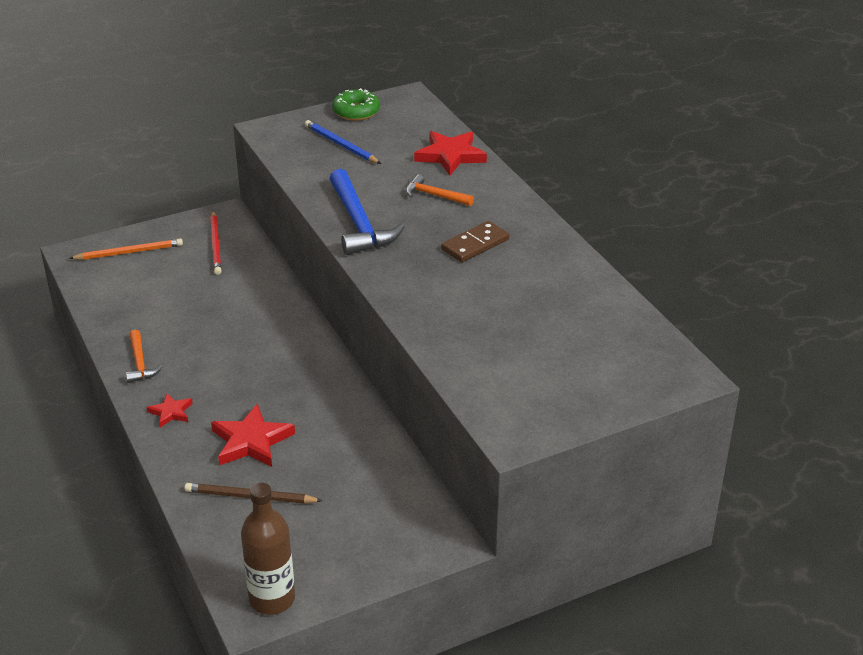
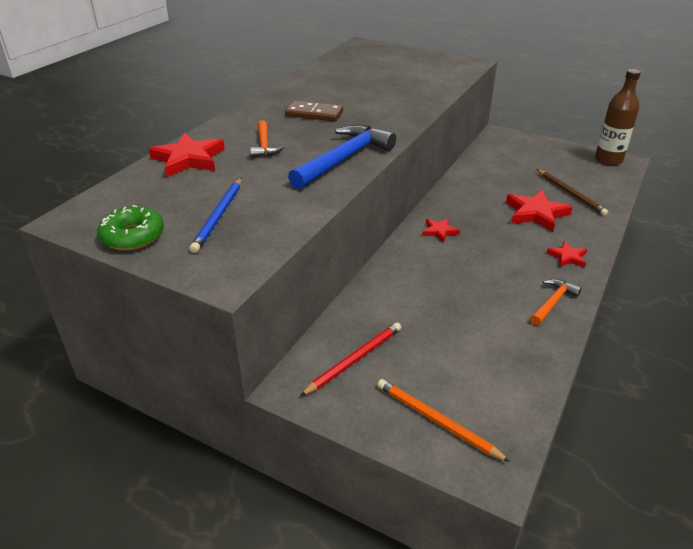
camera: 125 degrees left, 0 degrees up
(302, 358) = (439, 231): none -> red star

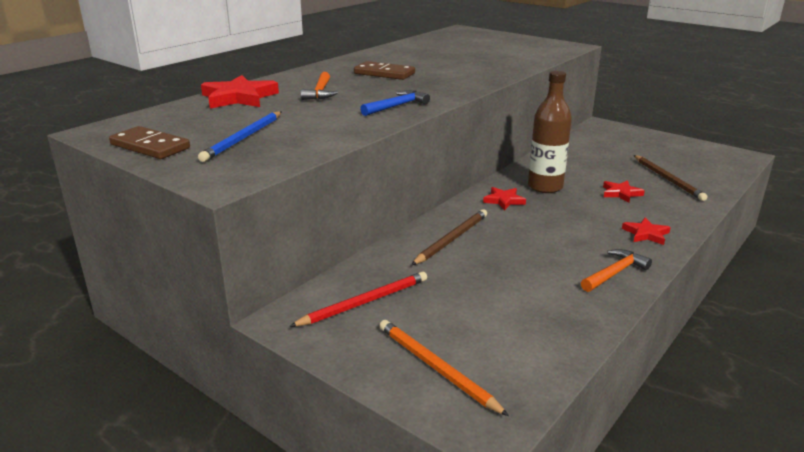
camera: 10 degrees right, 10 degrees down
(133, 236) = (150, 146): green donut -> brown domino
(344, 159) = (396, 106): blue hammer -> blue hammer, size x0.54
(407, 281) = (451, 239): none -> brown pencil
(536, 213) = (621, 193): red star -> red star, size x0.55
(608, 160) = (722, 154): brown bottle -> brown bottle (545, 187)

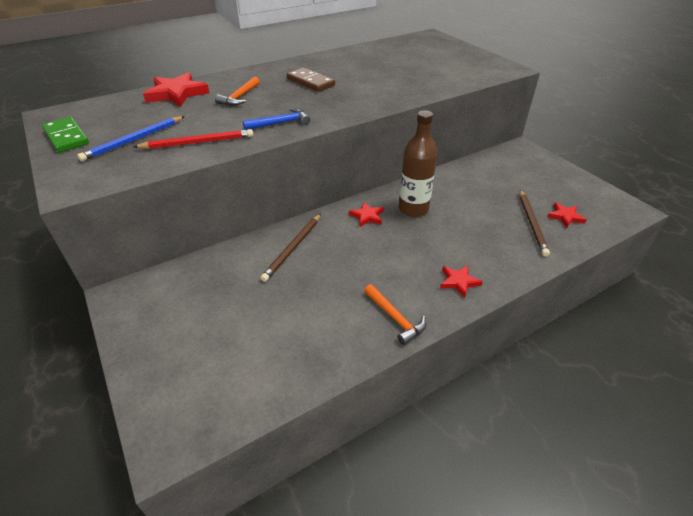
camera: 20 degrees right, 15 degrees up
(150, 146) = (66, 137): brown domino -> green domino
(364, 302) = (182, 294): red pencil -> red pencil (197, 142)
(436, 368) = (180, 374): orange pencil -> none
(451, 239) = (293, 248): brown pencil -> brown pencil turned 150 degrees clockwise
(615, 273) = (395, 318): orange hammer -> orange hammer turned 75 degrees clockwise
(621, 193) = (474, 230): red star -> red star (565, 217)

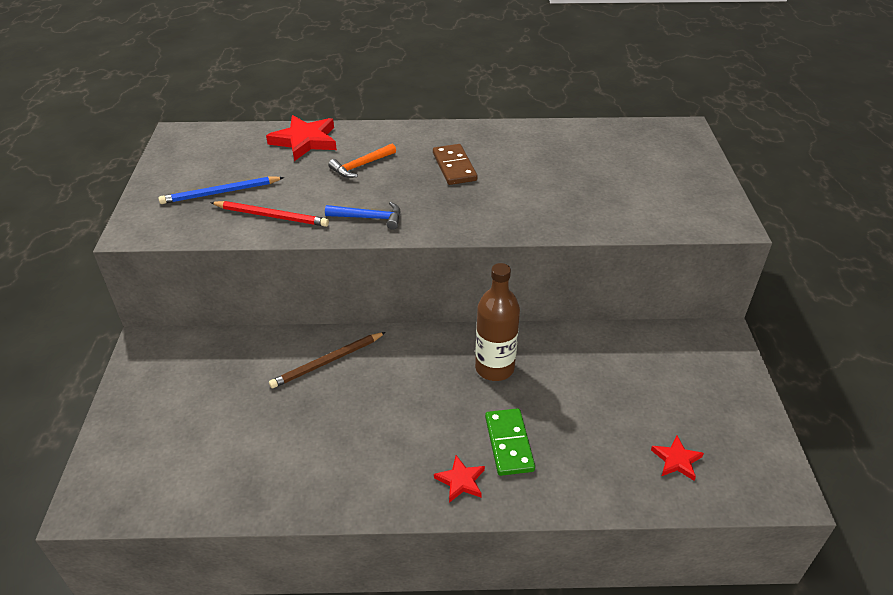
camera: 30 degrees right, 0 degrees up
(66, 137) = (170, 168): green domino -> green domino (508, 443)
(367, 216) = (434, 356): red star -> none
(395, 318) = (358, 488): orange hammer -> none
(532, 223) = (622, 449): brown pencil -> none

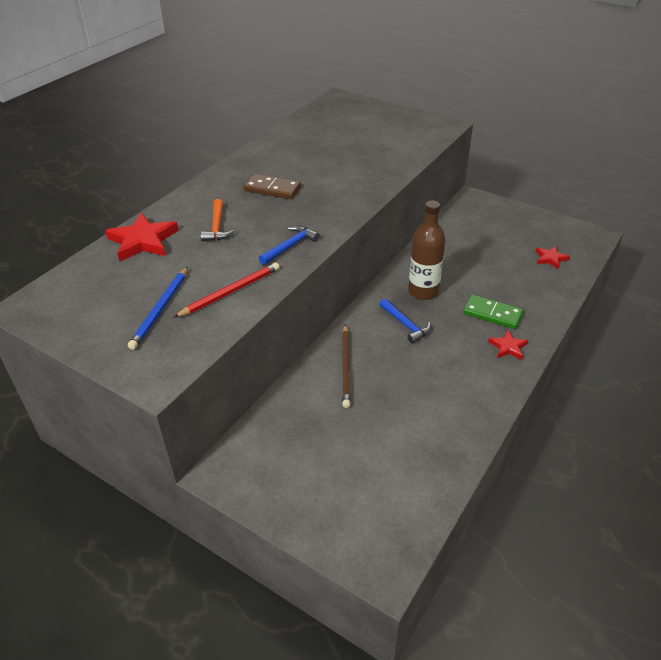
camera: 55 degrees left, 0 degrees up
(426, 377) = (405, 325): none -> blue hammer

